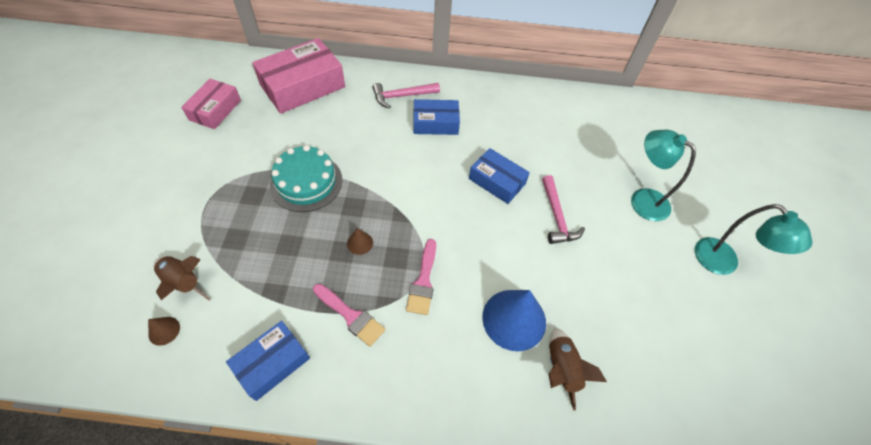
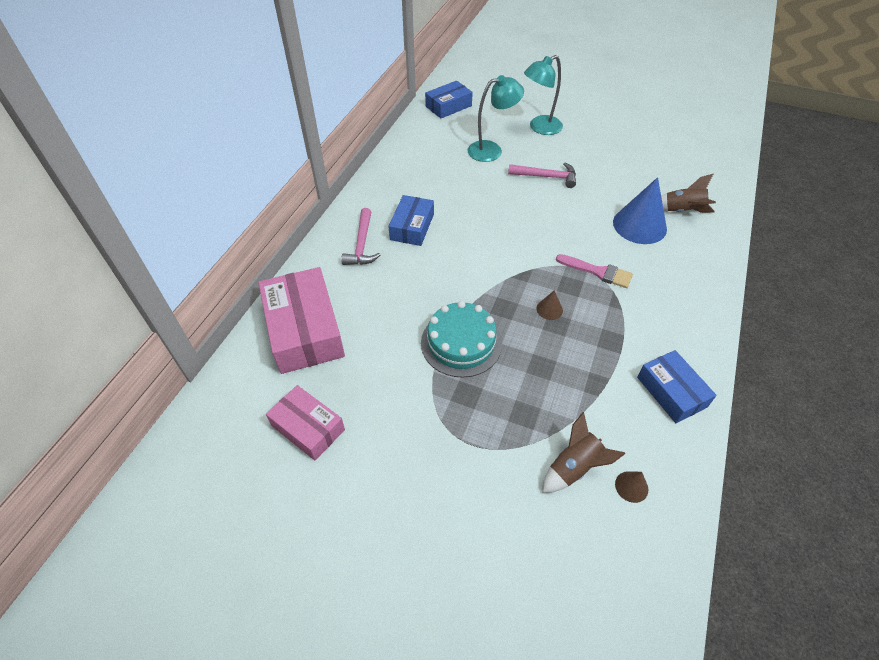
camera: 70 degrees left, 5 degrees down
(351, 316) = (628, 327): pink brush -> none
(497, 181) = (499, 202): blue box -> blue box (448, 106)
(723, 263) = (604, 110): turquoise lamp -> turquoise lamp (492, 150)

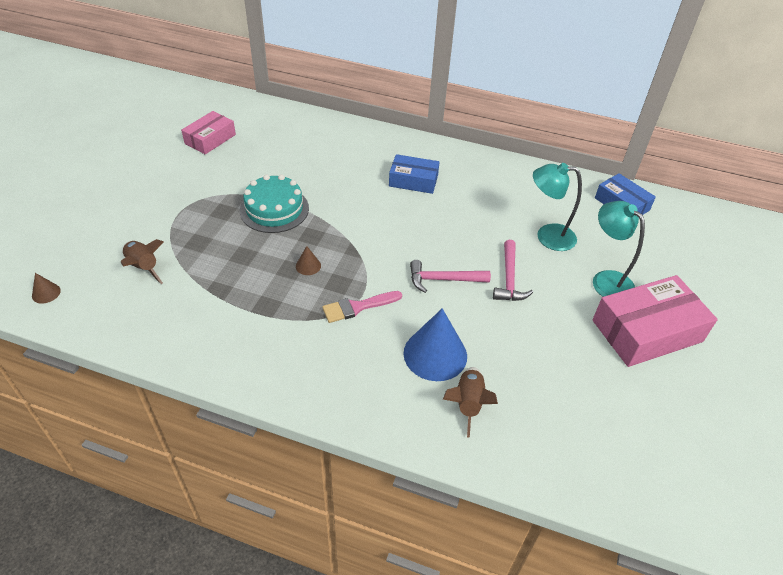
camera: 85 degrees right, 5 degrees down
(304, 329) = (295, 131): pink box -> pink box (647, 331)
(362, 244) = (388, 153): pink hammer -> pink hammer (443, 280)
(492, 150) = (547, 236): turquoise lamp -> turquoise lamp turned 120 degrees clockwise
(598, 272) = (357, 307): pink brush -> pink brush turned 45 degrees clockwise
(631, 486) = (117, 300): brown cone -> brown cone (46, 293)
(671, 392) = (200, 342): blue box -> none

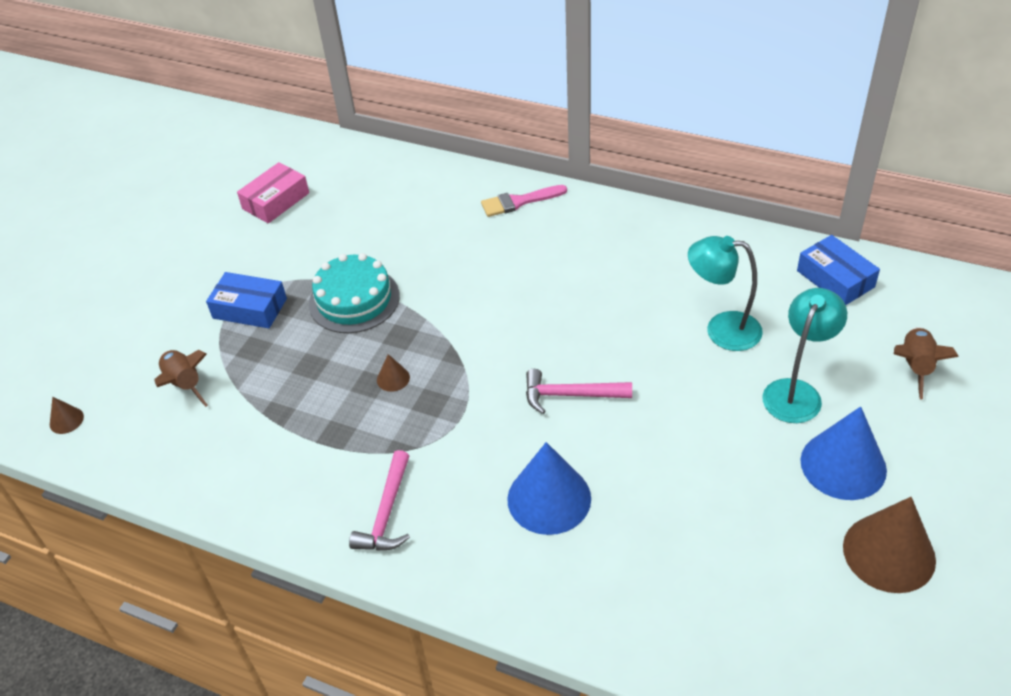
camera: 10 degrees right, 0 degrees up
(357, 307) = (453, 435): pink brush -> pink brush (519, 202)
(413, 180) = (543, 252): blue box -> blue box (250, 308)
(468, 403) = (585, 565): brown rocket -> brown rocket (915, 367)
(509, 278) = (660, 392): pink hammer -> pink hammer (387, 512)
(606, 280) = (796, 392): turquoise lamp -> turquoise lamp turned 60 degrees clockwise
(647, 331) = (843, 465): pink box -> blue cone
(689, 394) = (889, 553): none -> brown cone

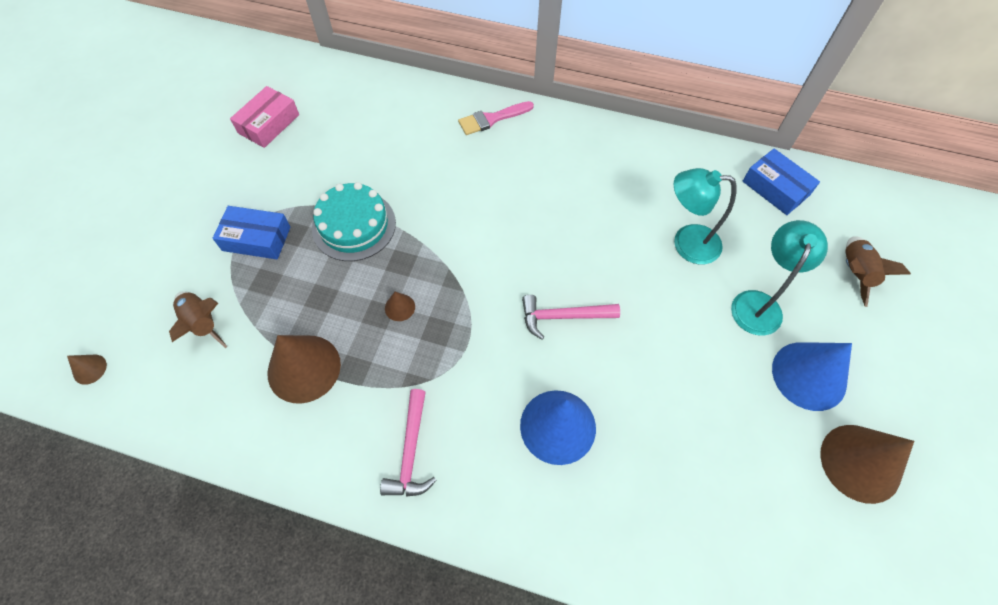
camera: 10 degrees left, 15 degrees up
(284, 430) = (304, 368): none -> brown cone

